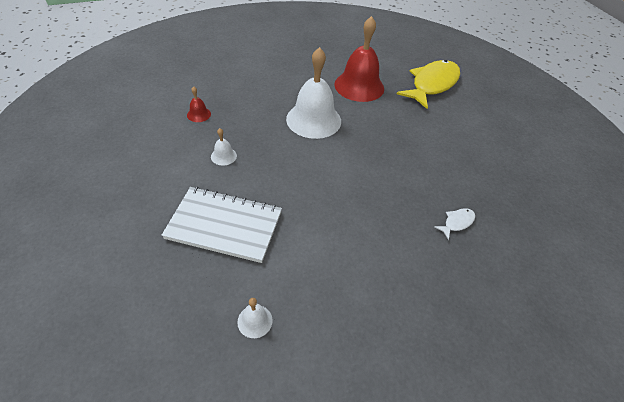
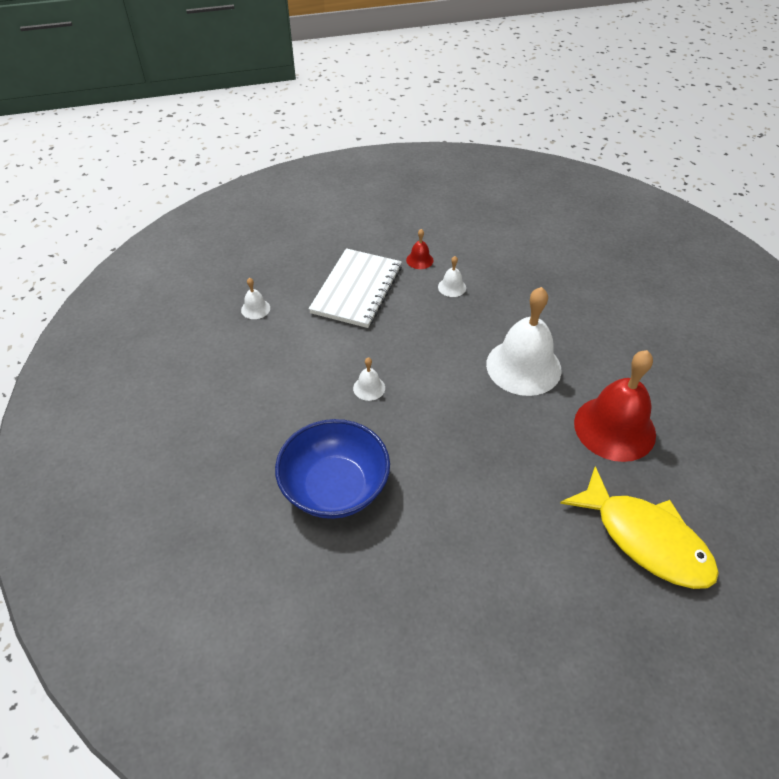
camera: 100 degrees right, 0 degrees up
(199, 114) = (521, 266): red bell -> red bell (419, 260)
(352, 208) = (369, 388): none -> white bell
(456, 222) = (335, 487): white fish -> blue bowl

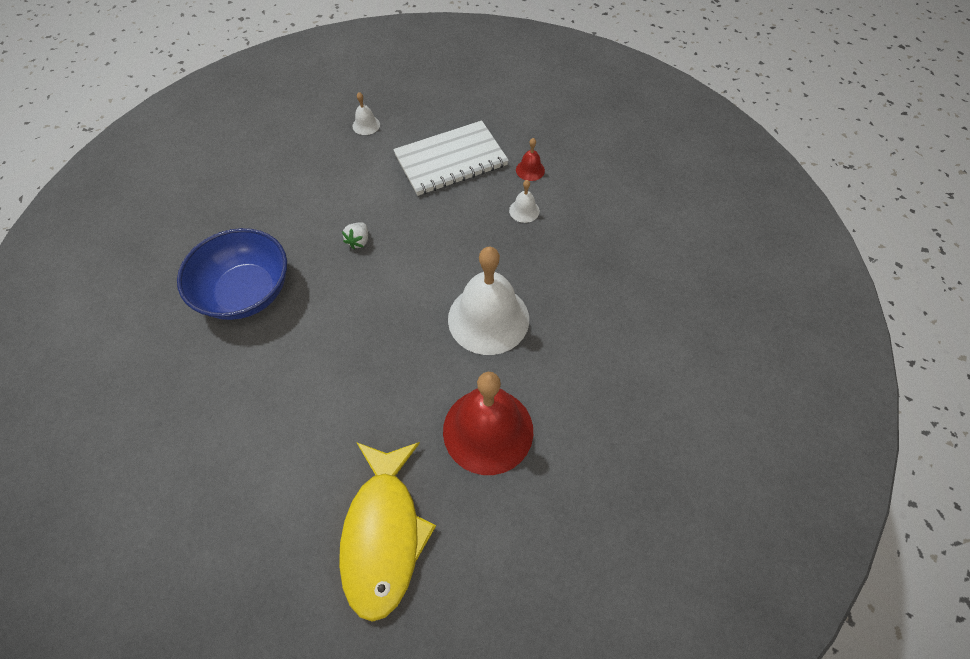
camera: 45 degrees right, 10 degrees up
(369, 388) = (358, 241): white bell -> white strawberry

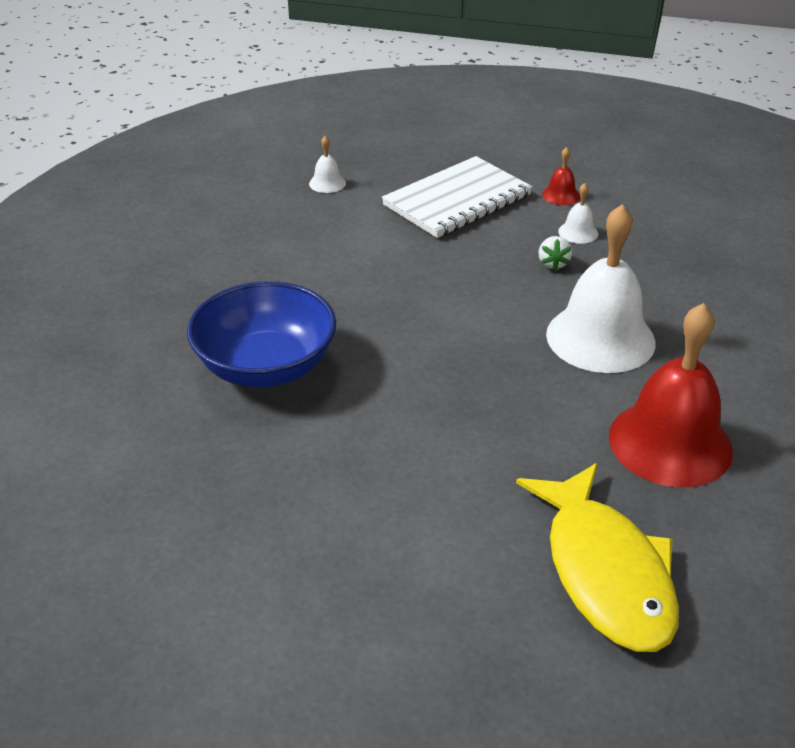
camera: 15 degrees left, 20 degrees down
(358, 241) = (387, 293): white strawberry -> white strawberry (553, 263)

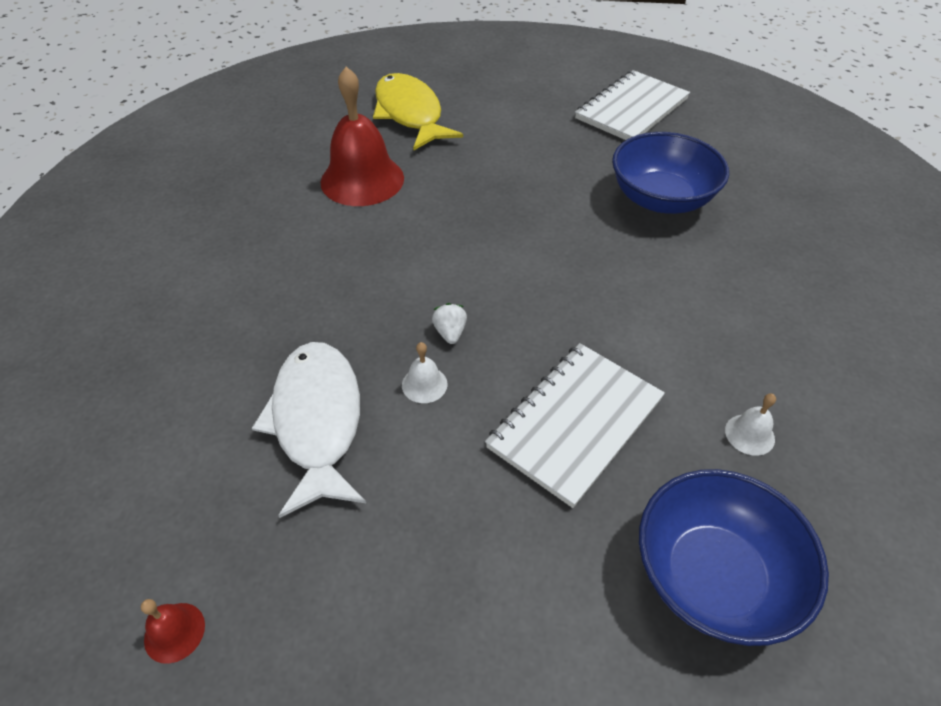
camera: 170 degrees right, 10 degrees up
(204, 530) = (631, 109): none -> white notebook
(398, 136) = (713, 576): none -> blue bowl
(560, 195) = (447, 454): red bell -> red bell (174, 632)
(600, 338) = (405, 253): white bell -> none
(666, 220) = (317, 421): none -> white fish

